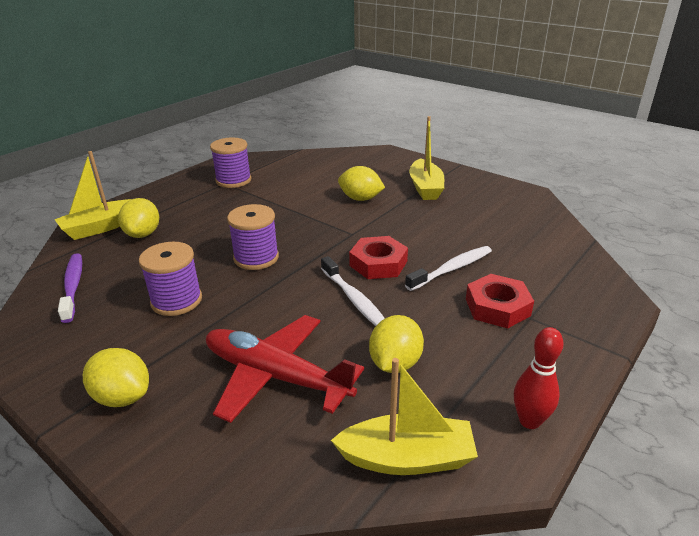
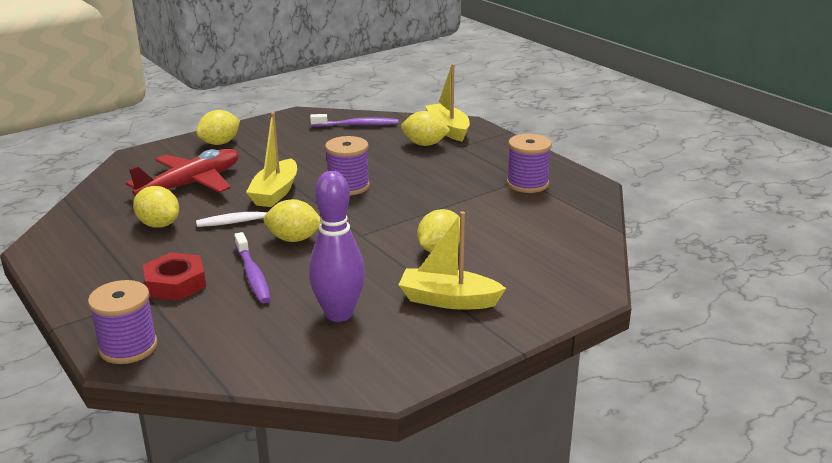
camera: 105 degrees right, 5 degrees down
(176, 301) = (308, 156): purple spool -> purple spool (128, 347)
(378, 263) = (294, 239): red nut -> yellow lemon
(407, 458) = (80, 215): yellow boat -> yellow boat (275, 193)
(452, 269) = (253, 275): white toothbrush -> purple toothbrush
(474, 220) = (339, 314): none -> purple bowling pin
(529, 421) = (54, 261): red bowling pin -> none

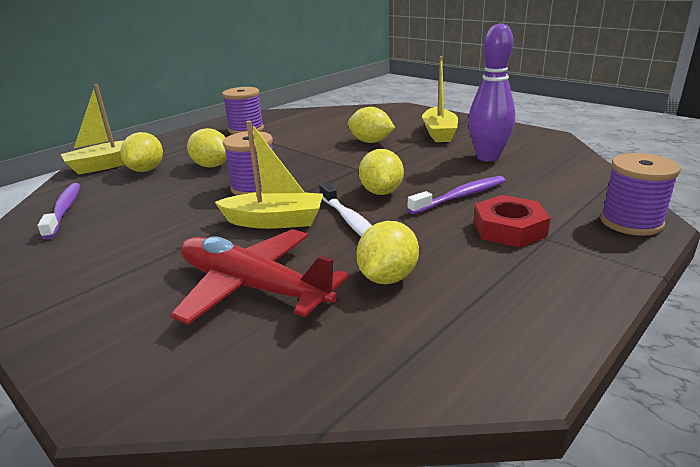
camera: 100 degrees left, 0 degrees up
(220, 143) = (82, 303): yellow lemon -> yellow lemon (211, 166)

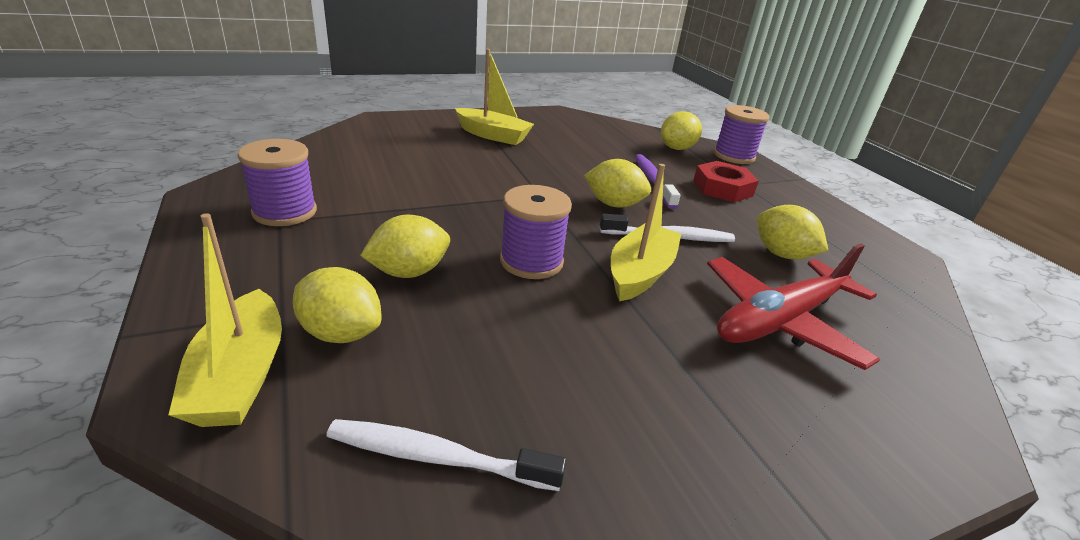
camera: 70 degrees left, 5 degrees up
(64, 210) = (437, 457): purple toothbrush -> white toothbrush
(370, 142) = (470, 166): yellow lemon -> yellow lemon (677, 148)
(488, 157) = (580, 144): purple bowling pin -> none

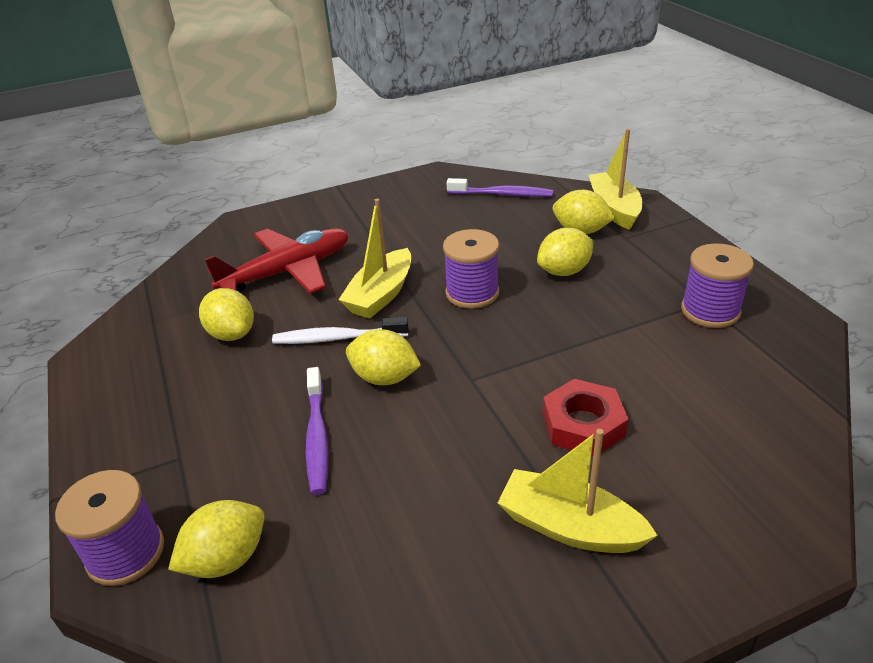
camera: 175 degrees left, 5 degrees up
(437, 457) = (502, 194): white toothbrush -> purple toothbrush
(722, 188) = (219, 439): red nut -> red nut (583, 424)

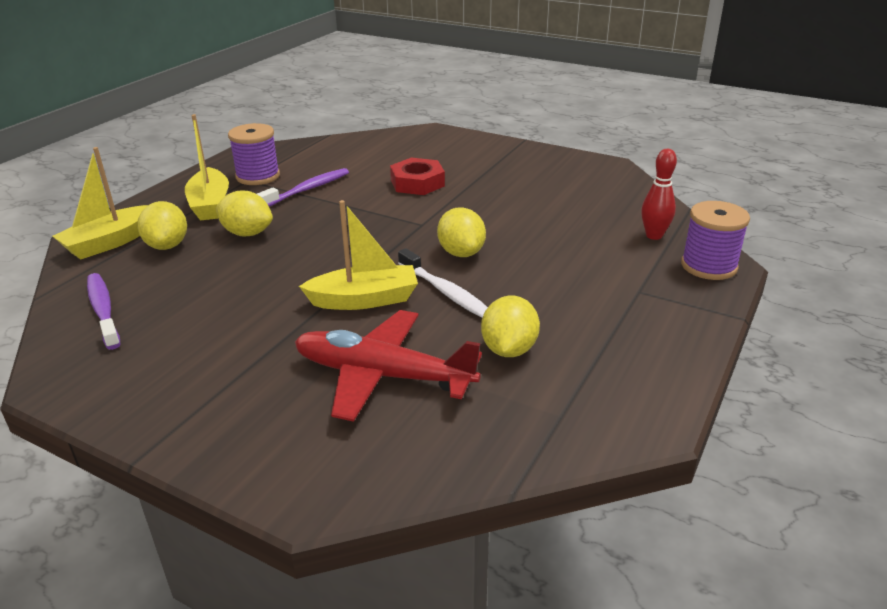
camera: 130 degrees left, 5 degrees down
(226, 559) = (654, 235): yellow lemon -> red bowling pin
(317, 437) = (544, 251): purple toothbrush -> purple toothbrush (307, 189)
(472, 293) = (317, 259): purple spool -> none
(570, 527) = (492, 168): yellow boat -> yellow boat (210, 204)

